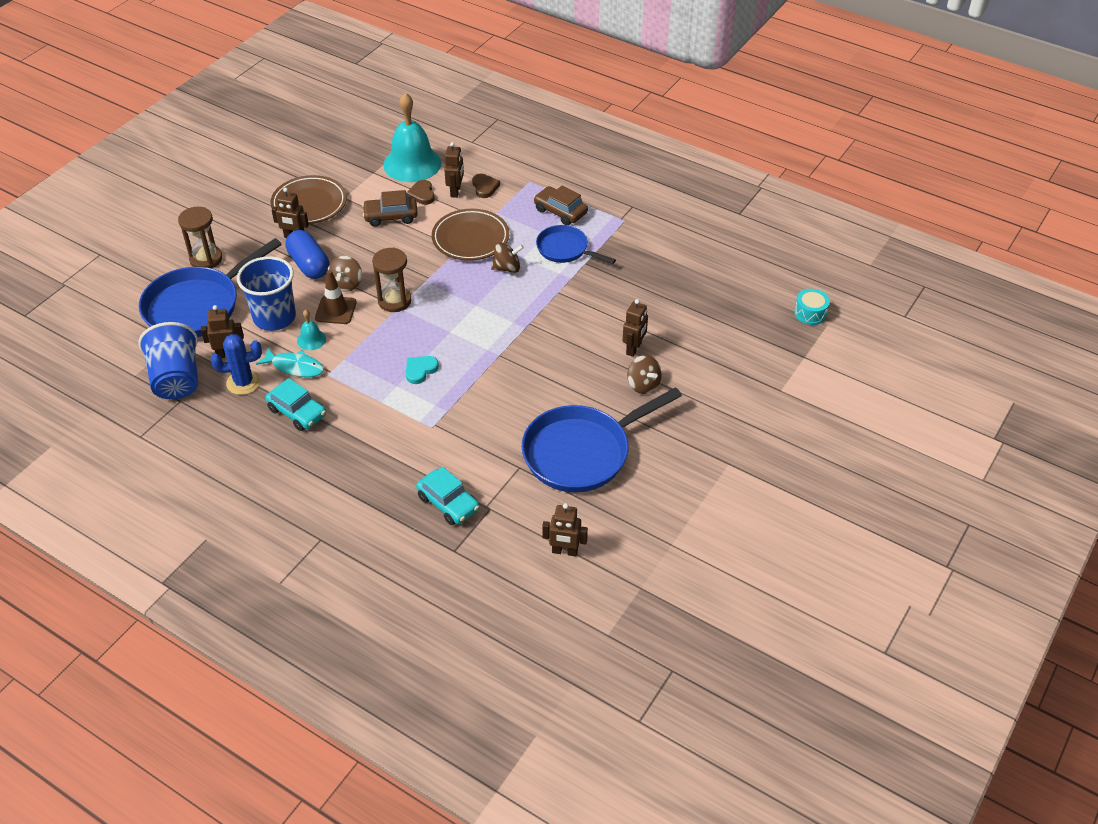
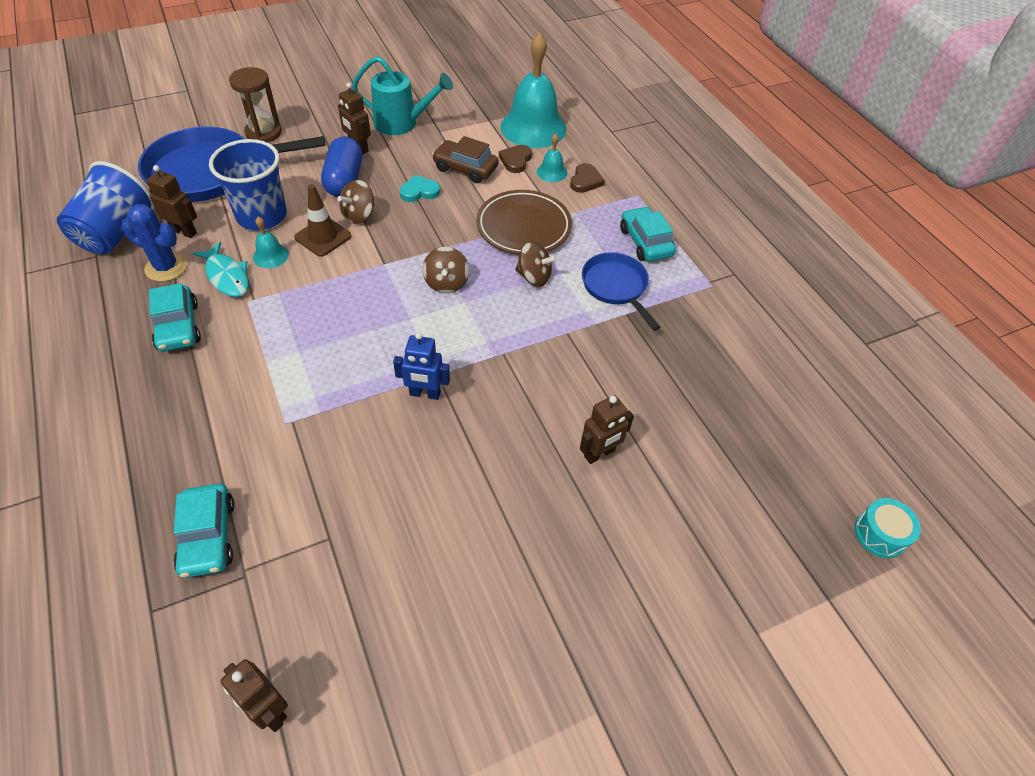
camera: 30 degrees right, 5 degrees up
(309, 204) = (402, 123): brown plate -> turquoise watering can
(394, 301) = (387, 255): brown hourglass -> none
(420, 370) = (339, 346): turquoise heart -> turquoise heart (419, 191)
(455, 191) = (552, 172): brown robot -> turquoise bell
(502, 369) = (425, 394): none -> blue robot
(560, 211) = (645, 242): brown car -> turquoise car
(582, 452) = (419, 564): blue pan -> none
(643, 385) = (572, 512): brown spinning top -> brown spinning top (446, 283)

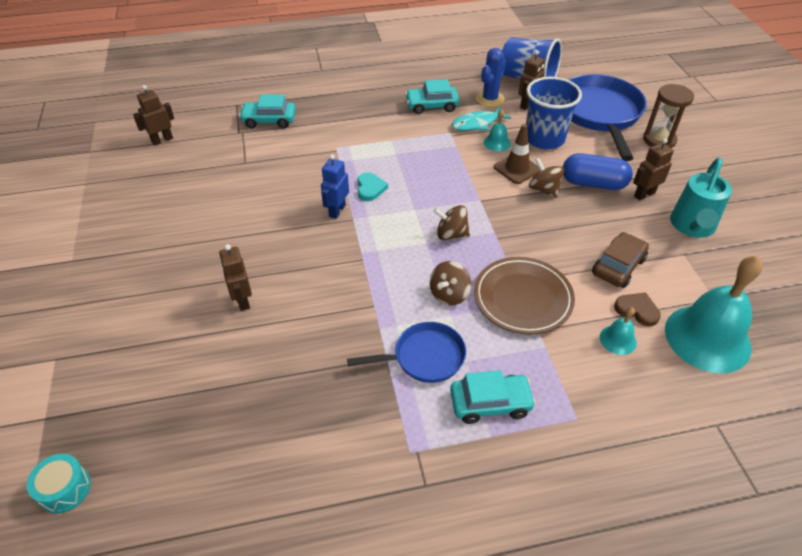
camera: 105 degrees right, 5 degrees down
(419, 191) = (578, 229): turquoise heart -> turquoise heart (370, 188)
(585, 181) = (603, 369): brown heart -> none

